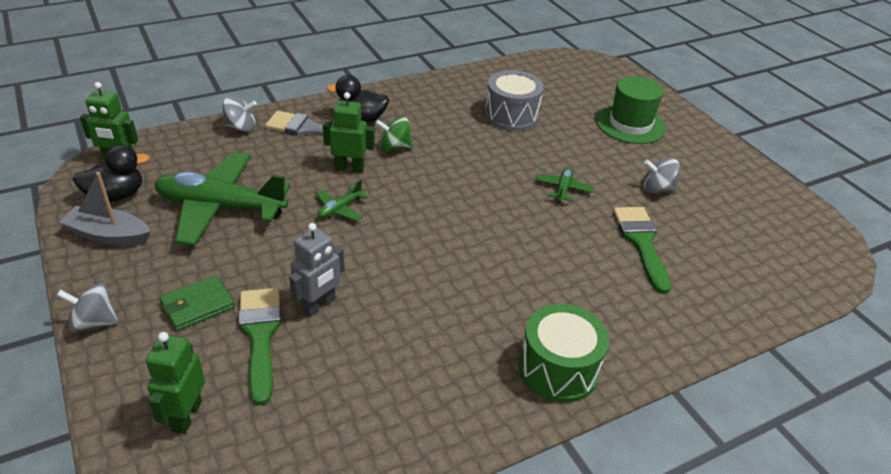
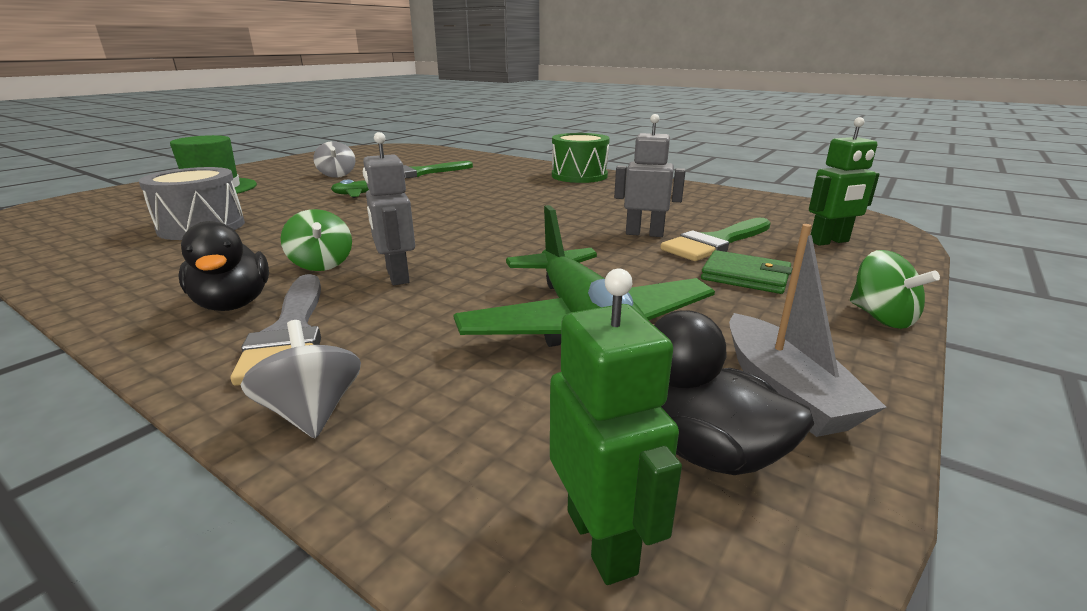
camera: 115 degrees left, 15 degrees down
(94, 322) = (881, 317): grey spinning top -> green spinning top
(339, 209) = (494, 260): green plane -> none
(349, 168) = (397, 276): green robot -> grey robot

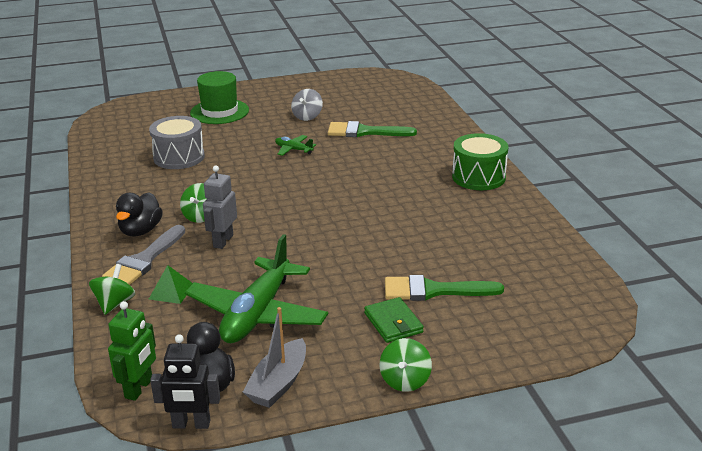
camera: 40 degrees right, 5 degrees up
(312, 412) = (114, 304): grey spinning top -> green spinning top
(404, 352) = (171, 291): none -> green pyramid
(644, 234) = (404, 263): grey robot -> none
(820, 544) = (191, 424): none -> black robot
(829, 242) = (512, 324): green robot -> none

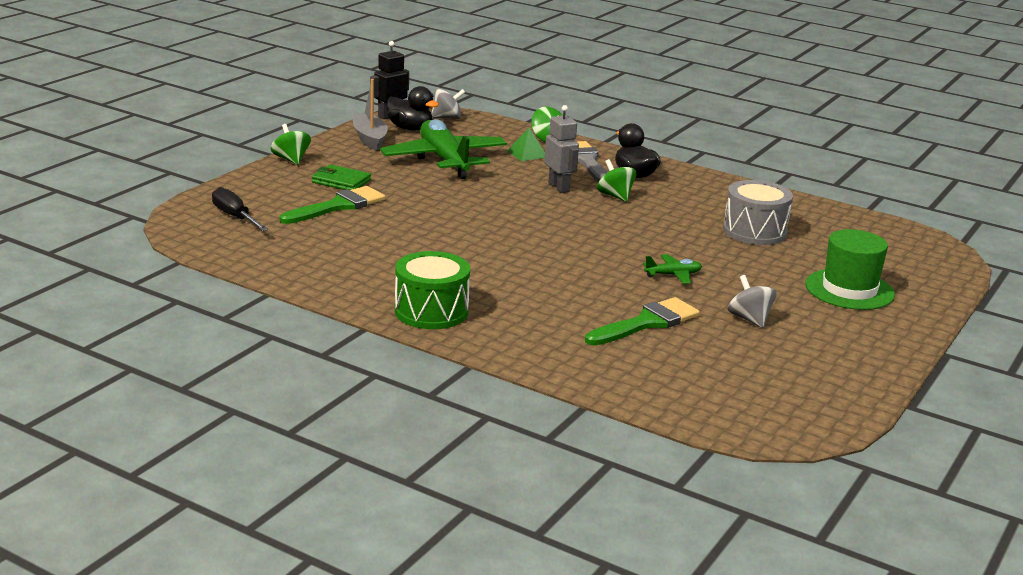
camera: 135 degrees right, 5 degrees down
(139, 388) = (447, 118): green robot -> grey spinning top
(539, 312) = (235, 217): none -> black screwdriver

